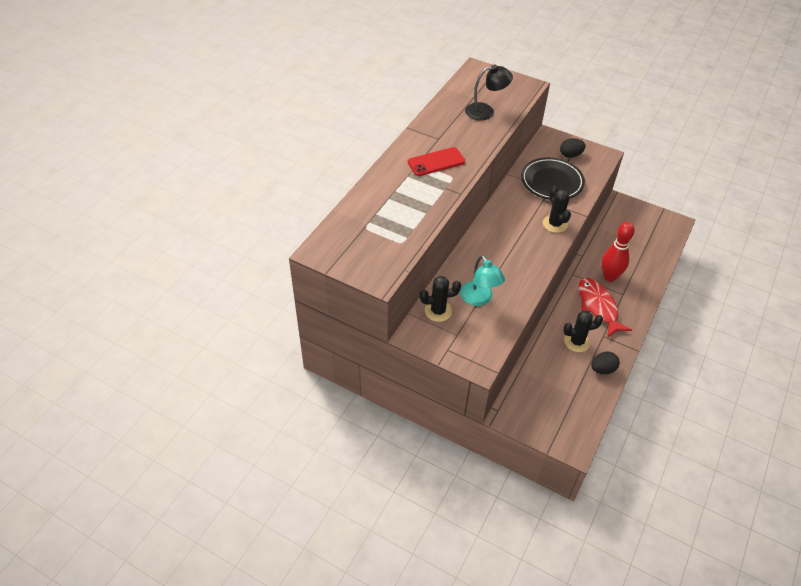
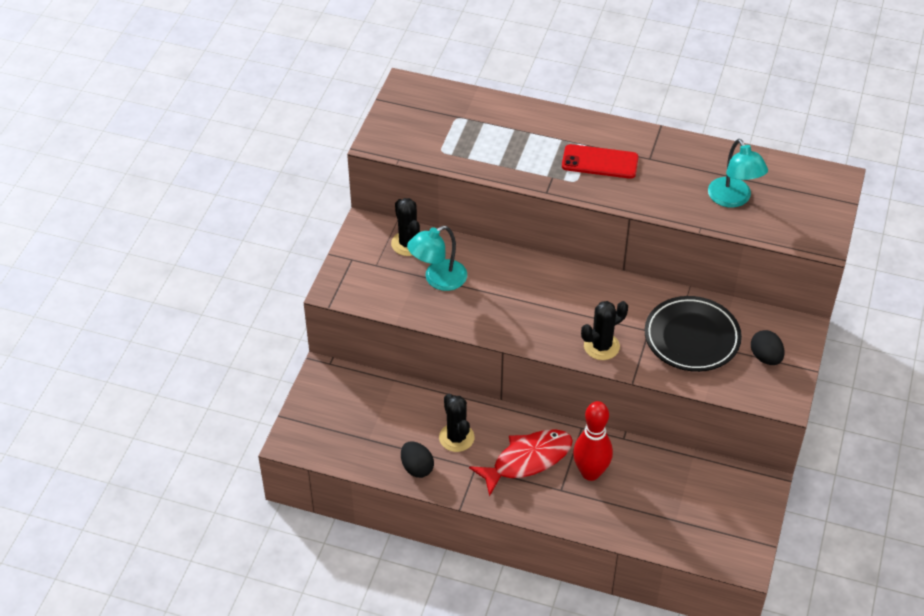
camera: 80 degrees right, 0 degrees up
(436, 162) = (600, 162): red phone -> red phone turned 45 degrees counterclockwise
(486, 111) = (733, 199): black lamp -> turquoise lamp

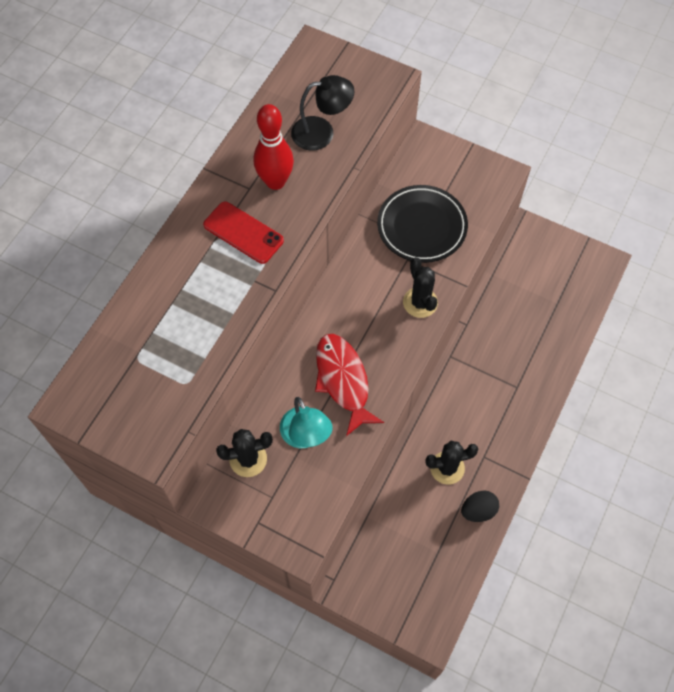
camera: 80 degrees left, 15 degrees up
(527, 460) = (481, 409): red fish -> red fish (343, 381)
(590, 472) = (501, 359): red bowling pin -> red bowling pin (275, 182)
(600, 162) = (243, 233): red phone -> red phone turned 75 degrees counterclockwise
(733, 199) = (322, 132): turquoise lamp -> black lamp
(765, 357) = (453, 176): black egg -> none

